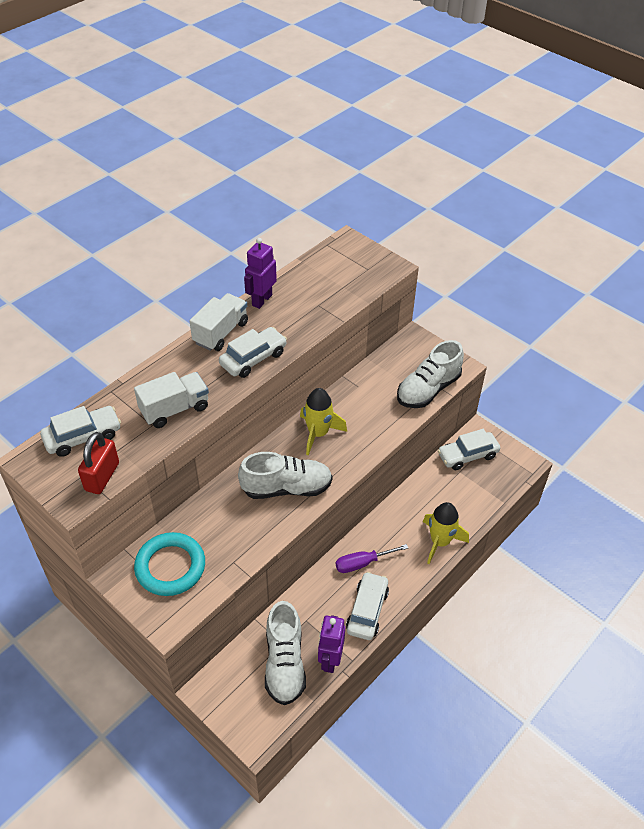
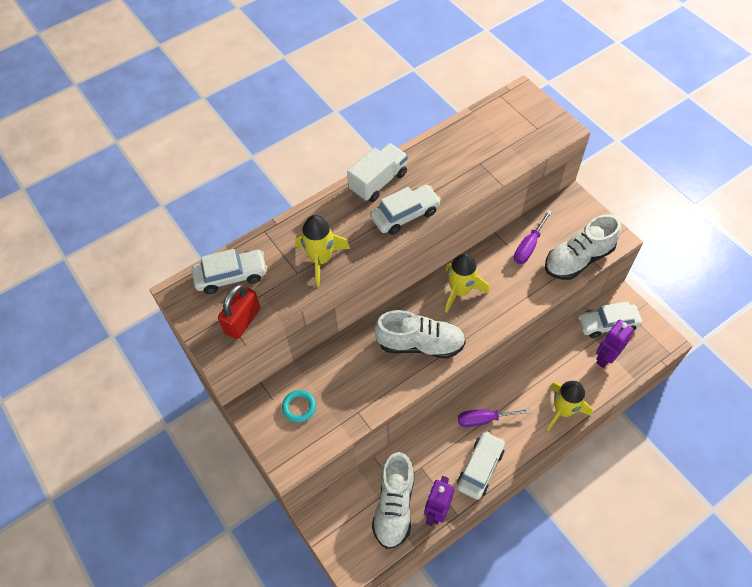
camera: 15 degrees right, 10 degrees up
(170, 567) = (299, 407): turquoise ring -> turquoise ring, size x0.52
(174, 409) = (321, 259): white truck -> yellow rocket
(261, 300) = (424, 151): purple robot -> purple robot (605, 357)
(378, 384) = (529, 246): none -> purple screwdriver

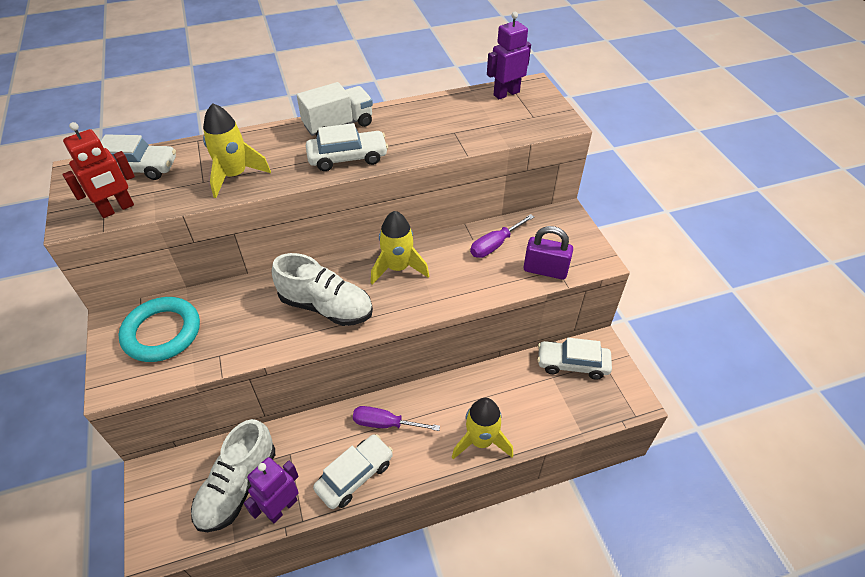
camera: 15 degrees right, 10 degrees down
(242, 321) = (117, 209): red padlock -> red robot
(299, 407) = (162, 332): turquoise ring -> turquoise ring, size x1.94
(578, 259) = (545, 270): white shoe -> purple padlock
(605, 357) = (555, 398): purple robot -> purple robot (506, 93)

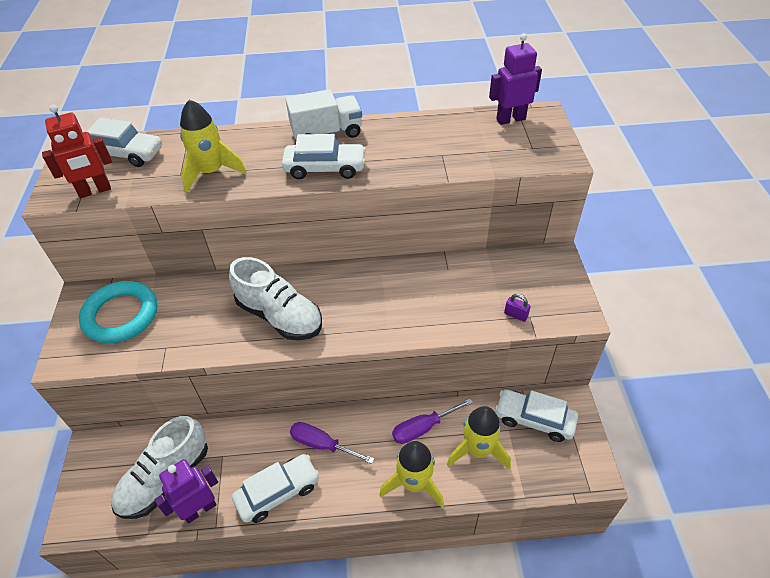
camera: 15 degrees right, 0 degrees up
(398, 268) = (362, 287): yellow rocket -> yellow rocket (478, 450)
(495, 245) = (470, 278): purple screwdriver -> purple screwdriver (423, 428)
(545, 270) = (516, 315): purple padlock -> purple padlock, size x0.49

